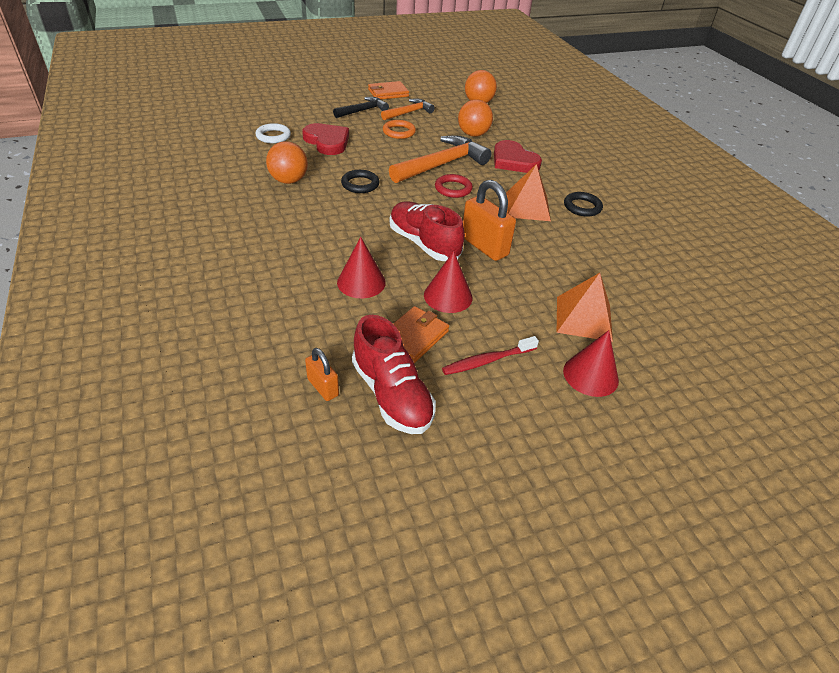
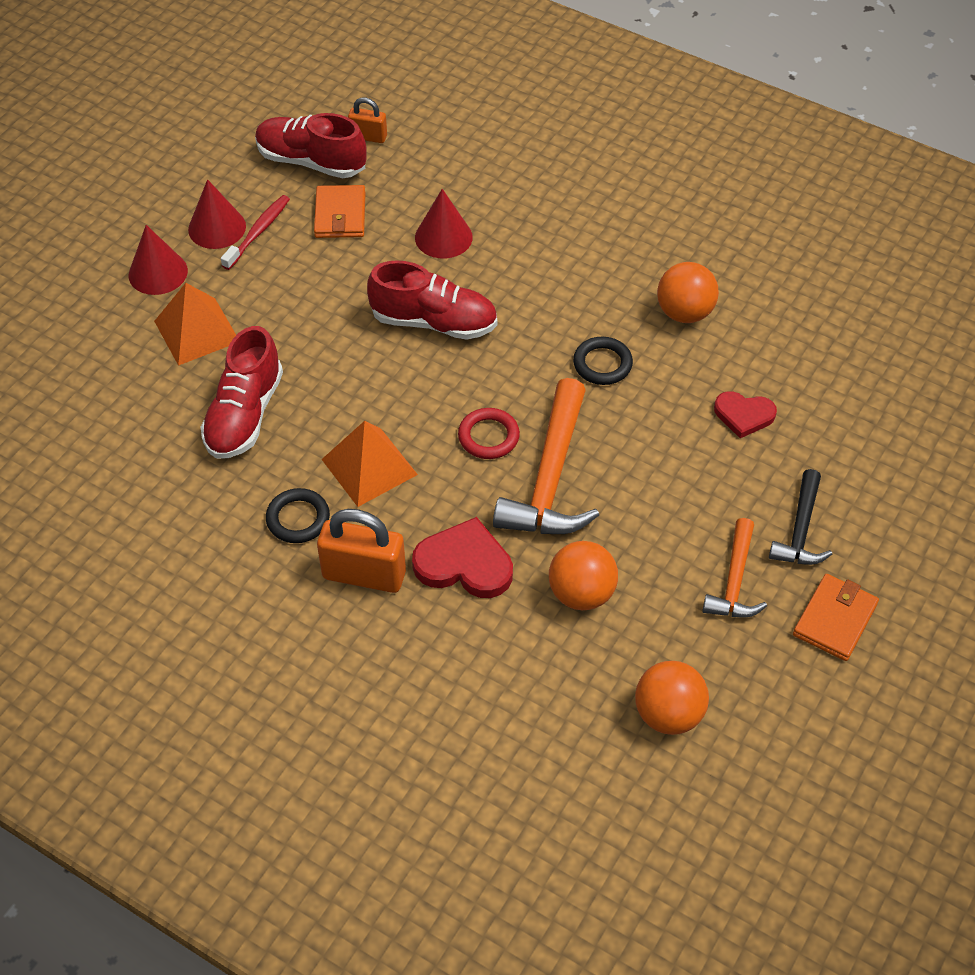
camera: 145 degrees right, 10 degrees up
(273, 136) = (818, 375): white ring -> none
(327, 141) = (744, 415): red heart -> red heart, size x0.65
(399, 132) = (687, 513): orange ring -> none
(448, 296) = (348, 273): red cone -> red cone (217, 228)
(484, 246) = (366, 362): orange padlock -> orange padlock (364, 575)
(581, 259) = (245, 414): none -> red shoe

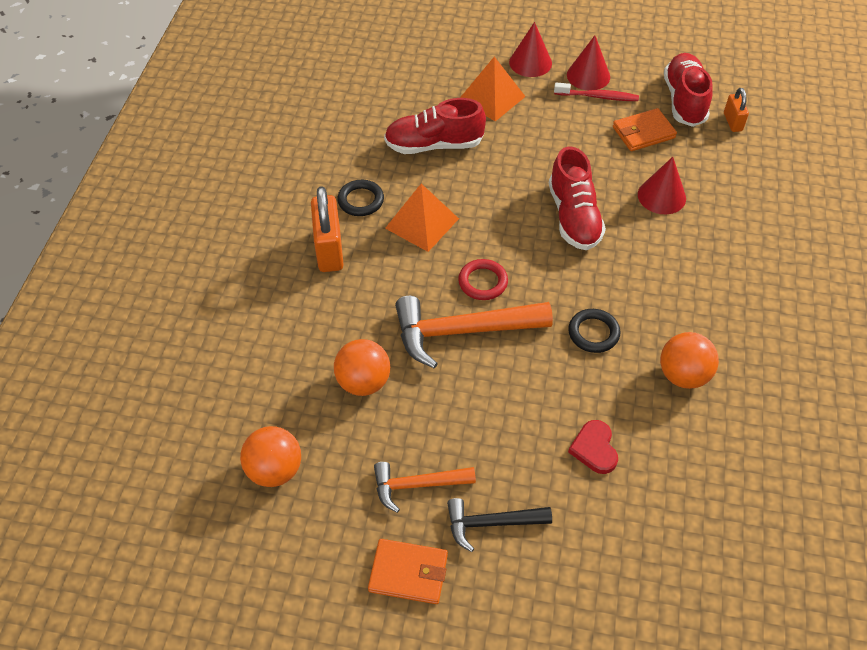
camera: 70 degrees right, 0 degrees up
(464, 564) = (361, 303): red heart -> none

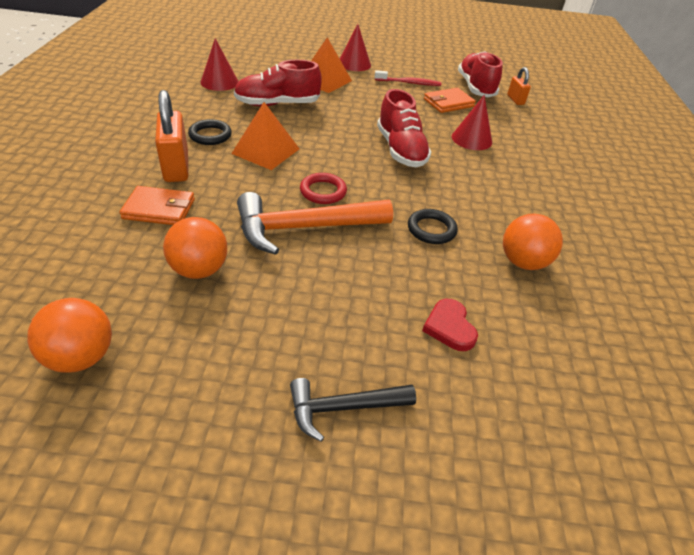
camera: 10 degrees left, 10 degrees down
(408, 573) = (239, 473): orange wallet -> orange wallet (159, 209)
(417, 485) = (255, 368): orange hammer -> none
(588, 75) = (400, 72): red cone -> red cone (219, 82)

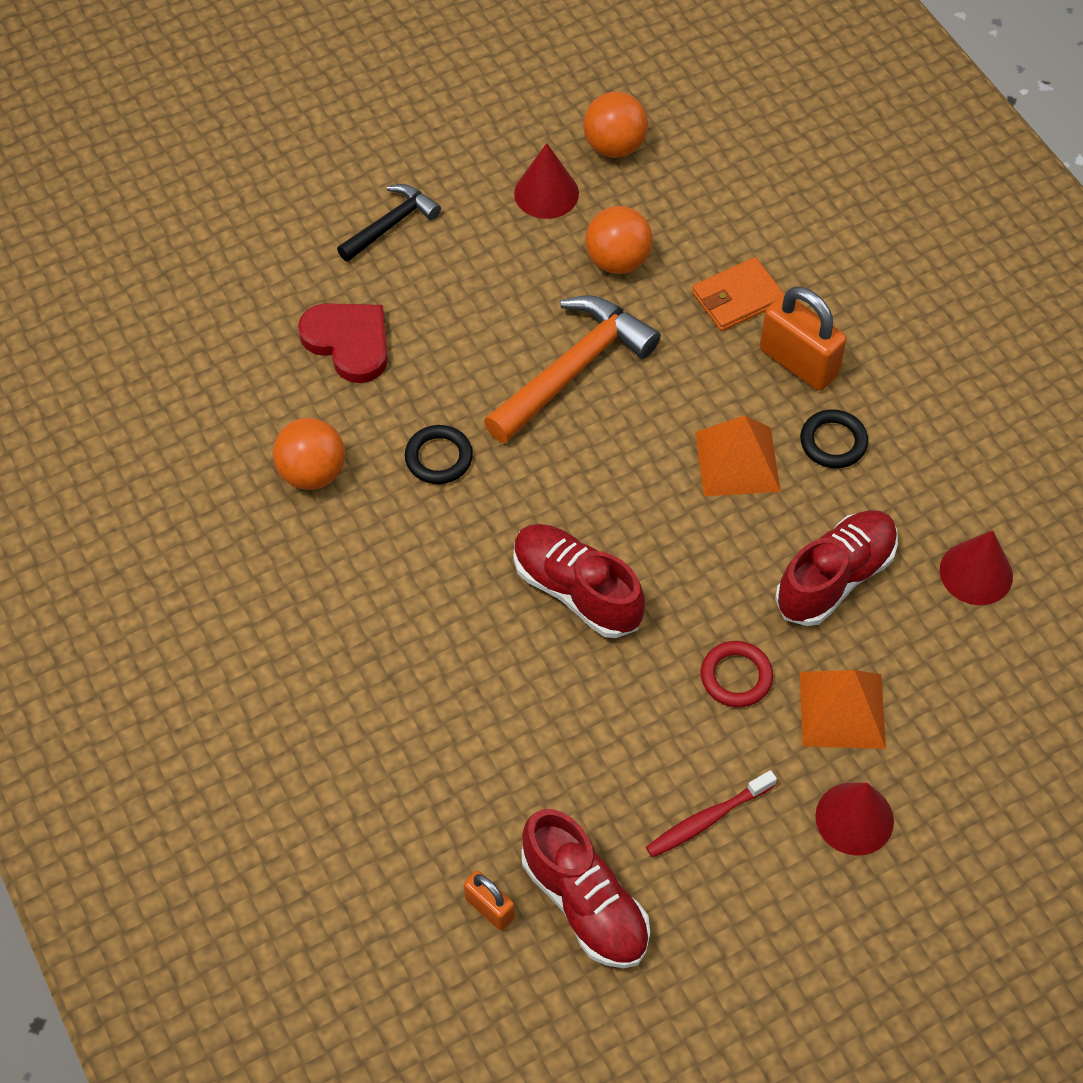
camera: 150 degrees right, 15 degrees up
(323, 191) = (603, 437): red ring -> red ring (736, 677)
(448, 103) = (596, 795): orange wallet -> none
(449, 327) = (349, 342): red heart -> red heart, size x1.54
(471, 139) = (495, 698): red cone -> red cone (546, 193)

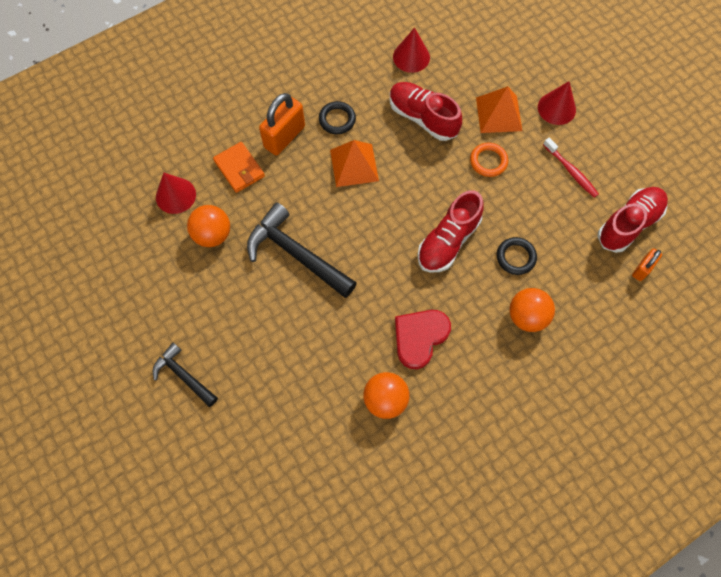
camera: 95 degrees left, 10 degrees up
(349, 342) = (283, 390): red heart -> red heart (420, 337)
(439, 458) = (367, 324): black ring -> black ring (515, 257)
(546, 193) = (157, 280): red cone -> red cone (175, 195)
(573, 370) = (297, 254): orange hammer -> black hammer
(614, 146) = (119, 242): orange ball -> orange ball (527, 316)
(736, 677) = (488, 161): red ring -> orange ring

